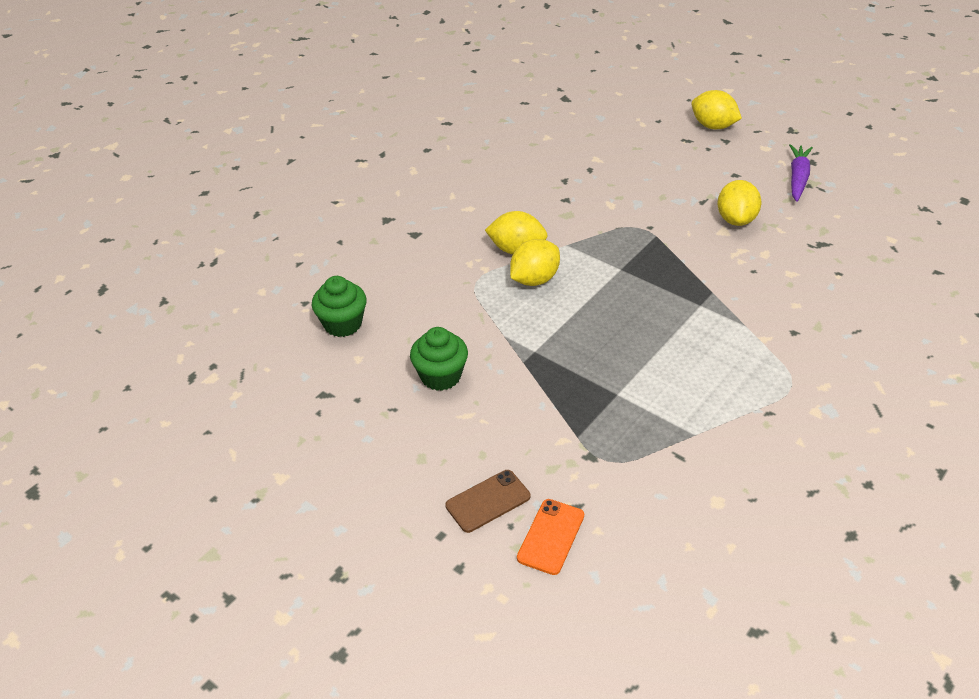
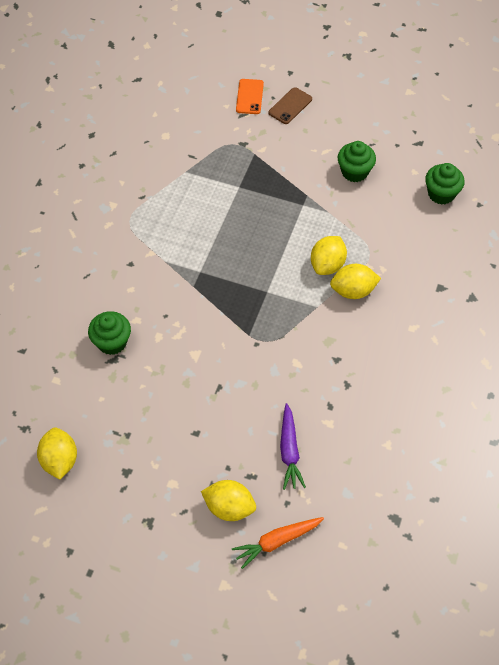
camera: 160 degrees right, 15 degrees up
(675, 103) = (277, 541): none -> orange carrot
(736, 219) = (187, 370): yellow lemon -> yellow lemon (60, 460)
(798, 178) = (138, 442): purple carrot -> purple carrot (289, 451)
(823, 258) = (112, 342): none -> green cupcake

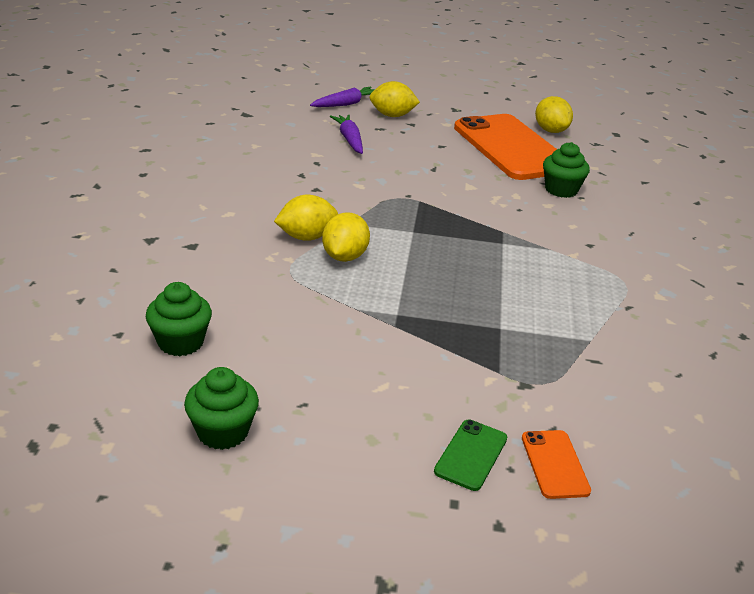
camera: 165 degrees right, 25 degrees down
(123, 424) = (511, 148): none -> orange phone
(277, 541) = (346, 104): orange carrot -> purple carrot
(290, 106) = (471, 455): brown phone -> green phone
(354, 172) = (327, 360): green cupcake -> green cupcake (222, 432)

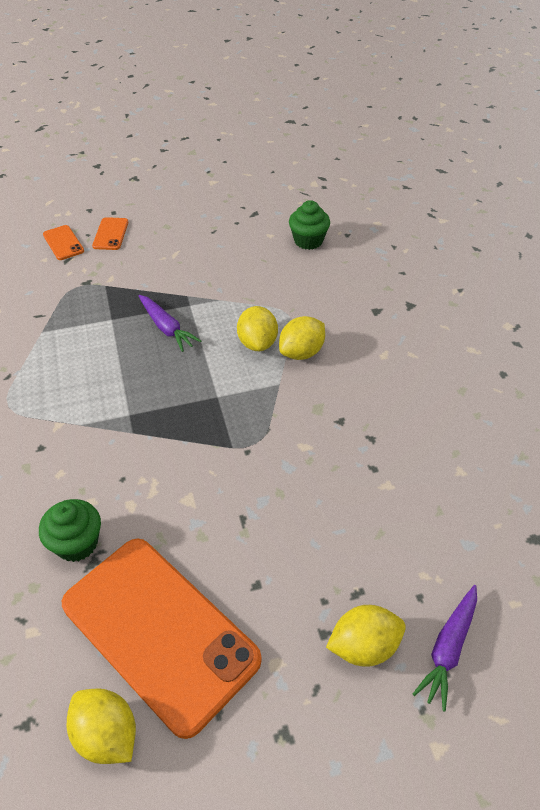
camera: 160 degrees right, 15 degrees up
(222, 432) = (243, 207): green cupcake -> none
(349, 140) = (373, 538): purple carrot -> purple carrot (166, 328)
(471, 455) = (111, 234): green phone -> orange phone

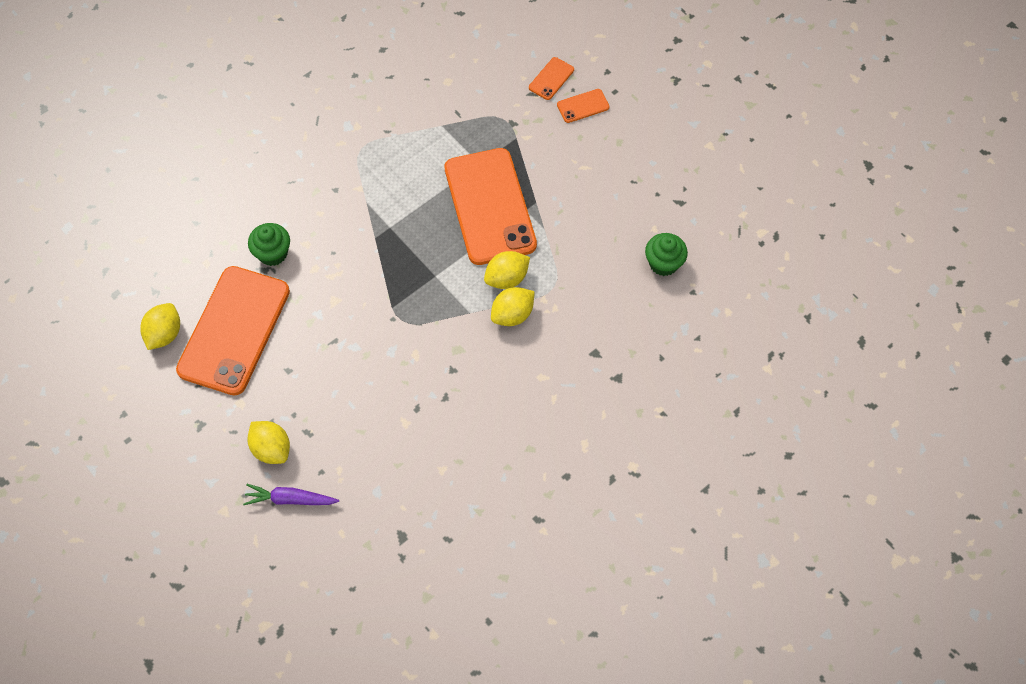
camera: 65 degrees right, 15 degrees up
(166, 328) = (490, 206): purple carrot -> orange phone
(301, 352) = (512, 315): yellow lemon -> yellow lemon turned 60 degrees counterclockwise

